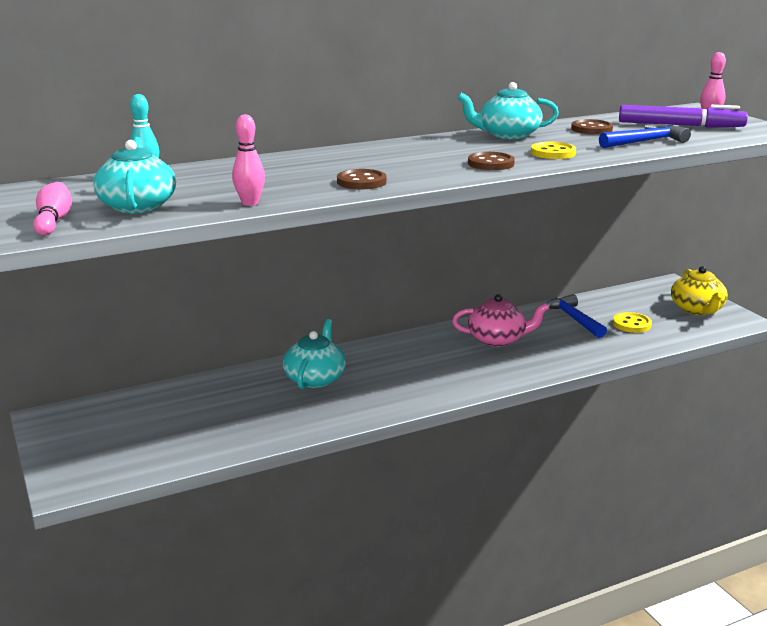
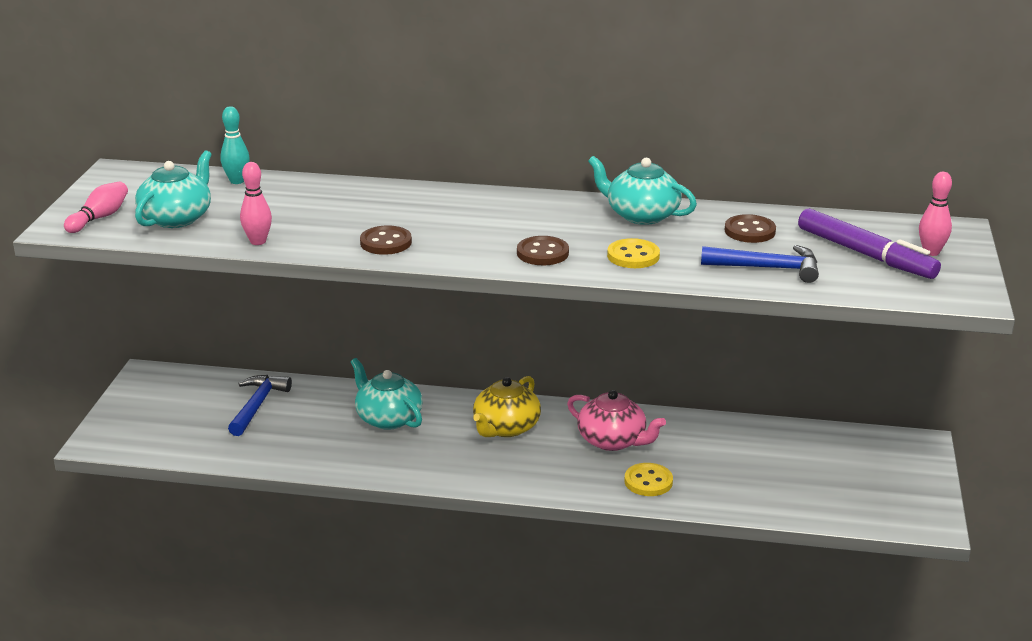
camera: 35 degrees right, 5 degrees up
(315, 378) = (388, 418): turquoise teapot -> turquoise teapot turned 90 degrees counterclockwise
(573, 319) = (730, 446): blue hammer -> blue hammer (257, 405)
(631, 324) = (785, 477): yellow button -> yellow button (648, 481)
(697, 309) = (896, 488): yellow teapot -> yellow teapot (506, 427)

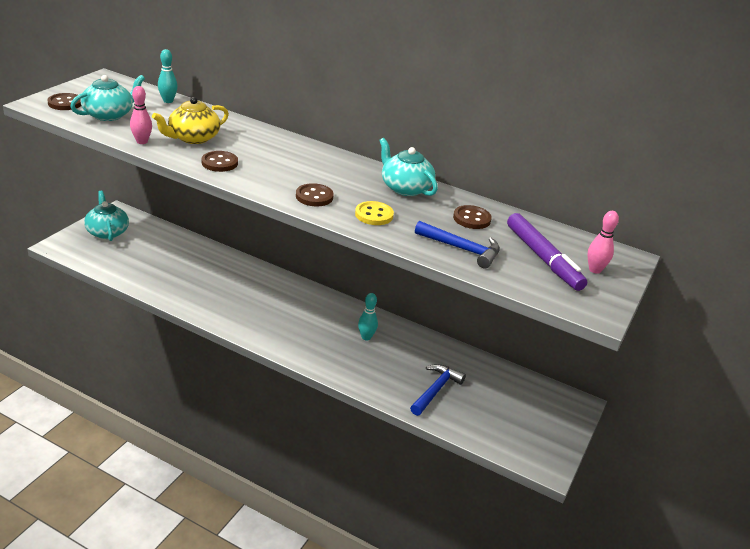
camera: 15 degrees right, 5 degrees up
(99, 218) = (65, 103): pink bowling pin -> brown button
(257, 405) = (165, 249): blue hammer -> blue hammer (436, 390)
(388, 418) = (236, 280): turquoise teapot -> turquoise teapot (107, 232)
(506, 427) = (304, 308): yellow teapot -> yellow teapot (193, 138)
(613, 440) = (366, 337): pink teapot -> turquoise bowling pin
(648, 481) = (370, 373): yellow button -> none

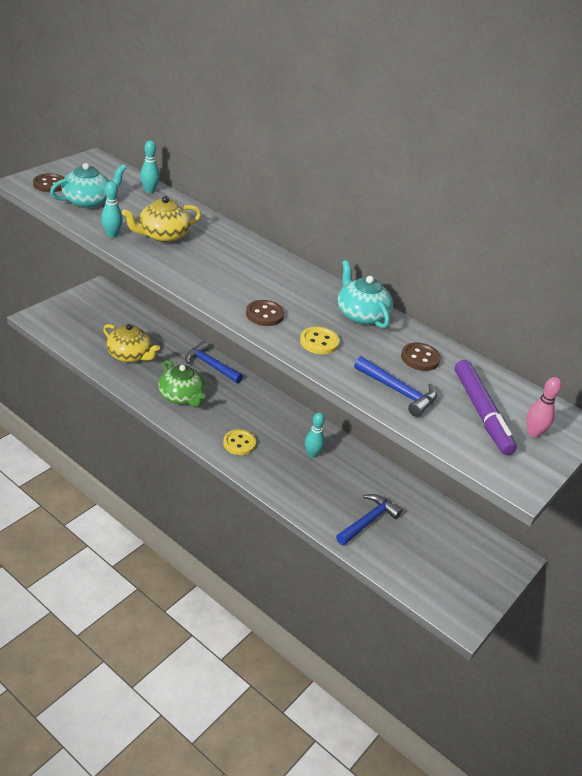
camera: 10 degrees right, 5 degrees up
(107, 232) = (85, 308): turquoise teapot -> none
(142, 142) = (112, 235): pink bowling pin -> turquoise bowling pin
(164, 269) = (130, 355): none -> yellow teapot
(219, 163) = (181, 266): brown button -> none
(225, 301) = (182, 396): none -> green teapot
(247, 269) = (211, 365): none -> blue hammer
(293, 337) = (239, 443): none -> yellow button

